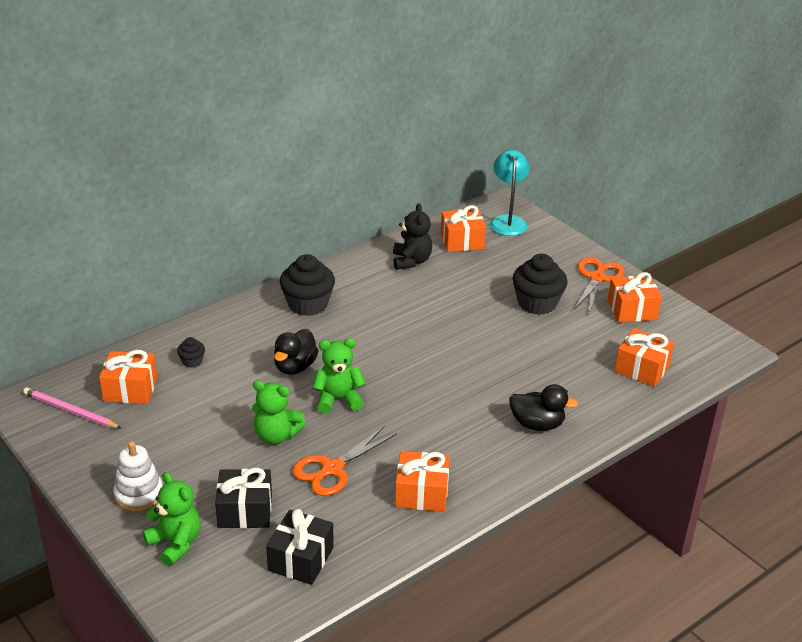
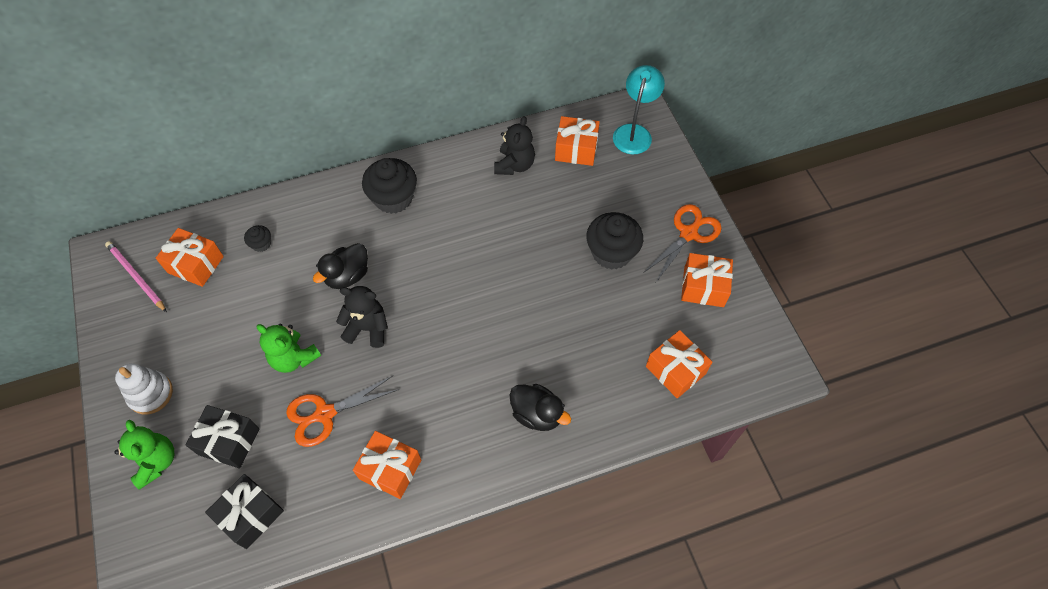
camera: 20 degrees right, 25 degrees up
(338, 399) = (368, 328): green teddy bear -> black teddy bear

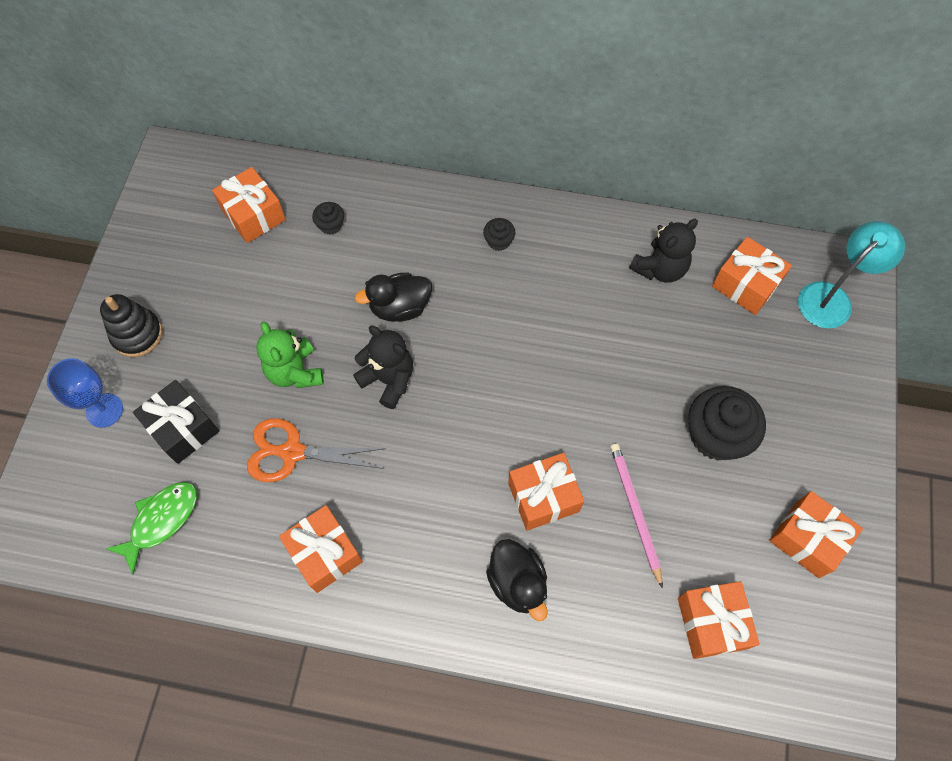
camera: 30 degrees right, 5 degrees up
(136, 277) = (190, 199): pink pencil -> pink pencil (635, 511)
(150, 394) = (137, 334): white stacking toy -> black stacking toy
(156, 461) = (104, 410): green teddy bear -> blue goblet
(250, 515) = (161, 520): black gift -> green fish
(393, 198) = (498, 241): black cupcake -> black cupcake, size x0.47
(522, 350) = (543, 497): none -> orange gift
(688, 234) = (827, 461): orange scissors -> none

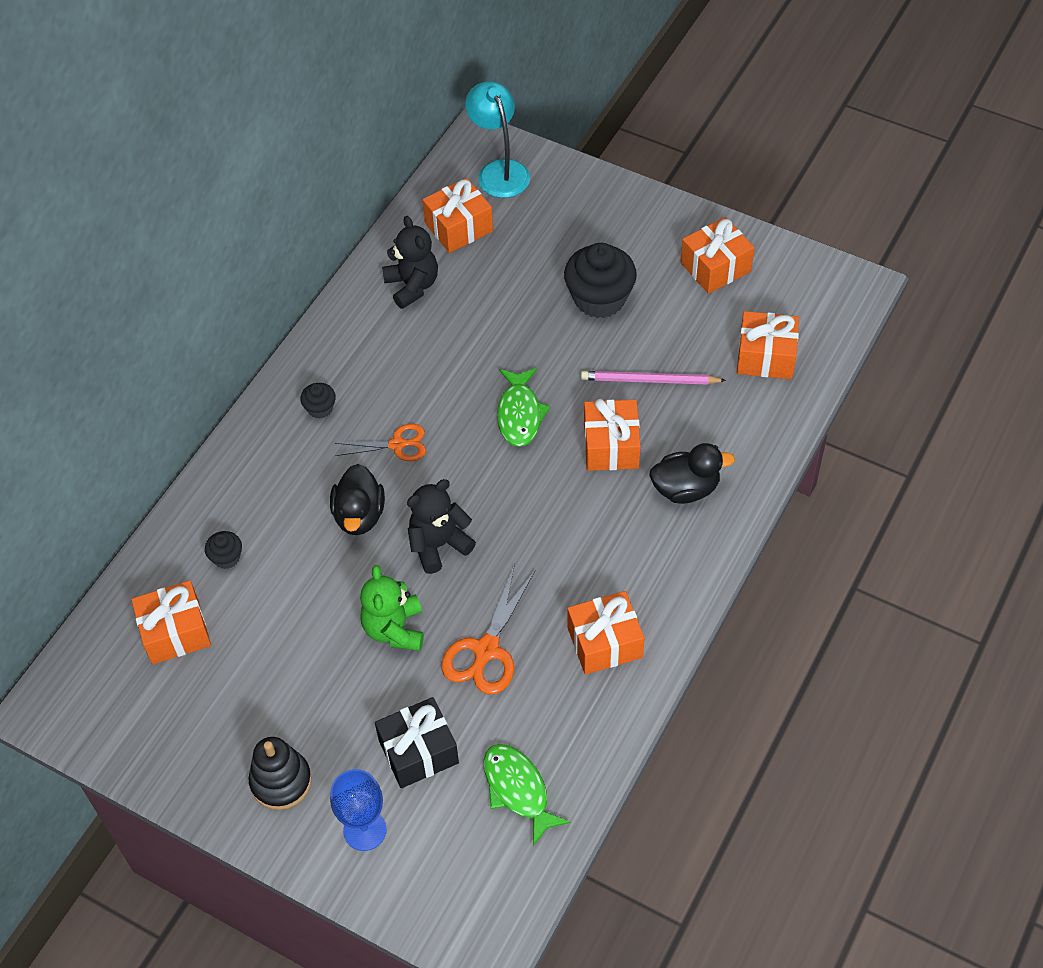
camera: 70 degrees left, 10 degrees down
(295, 372) = (394, 629): green teddy bear -> green teddy bear turned 90 degrees clockwise
(482, 313) = (397, 444): none -> orange scissors
(551, 404) = (519, 414): none -> green fish

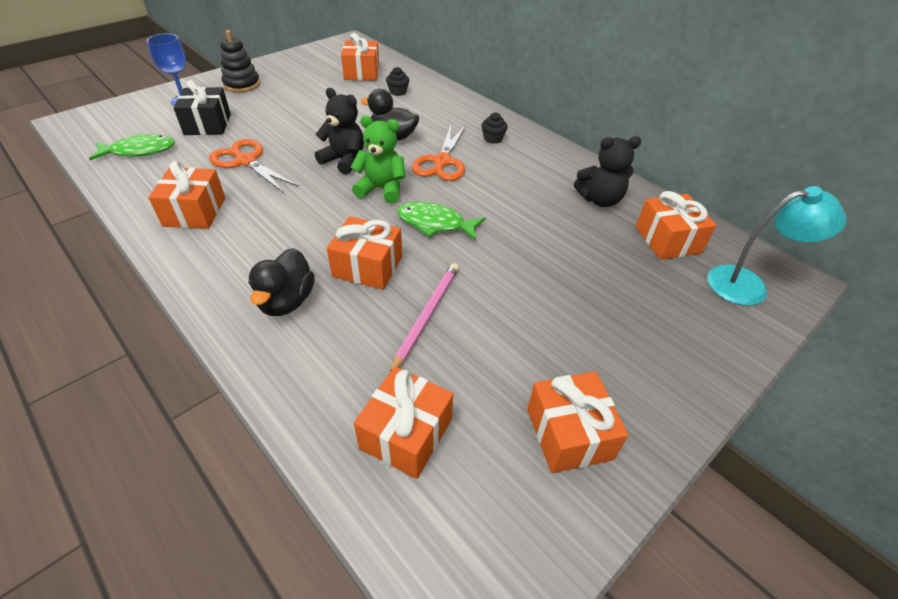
camera: 105 degrees right, 10 degrees down
(394, 629) = (297, 132): green teddy bear -> green teddy bear (381, 189)
(397, 444) = (442, 161): orange scissors -> orange scissors, size x1.51
(438, 545) = (344, 160): black teddy bear -> black teddy bear turned 45 degrees counterclockwise
(599, 298) = (550, 310): black cupcake -> none

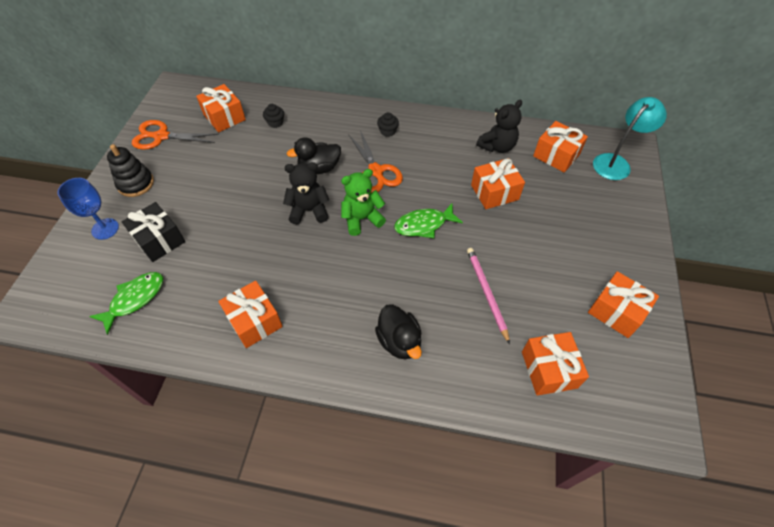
camera: 35 degrees left, 10 degrees up
(246, 161) = (236, 255): orange scissors -> orange scissors (161, 136)
(367, 266) = (418, 283): orange gift -> orange gift (494, 192)

